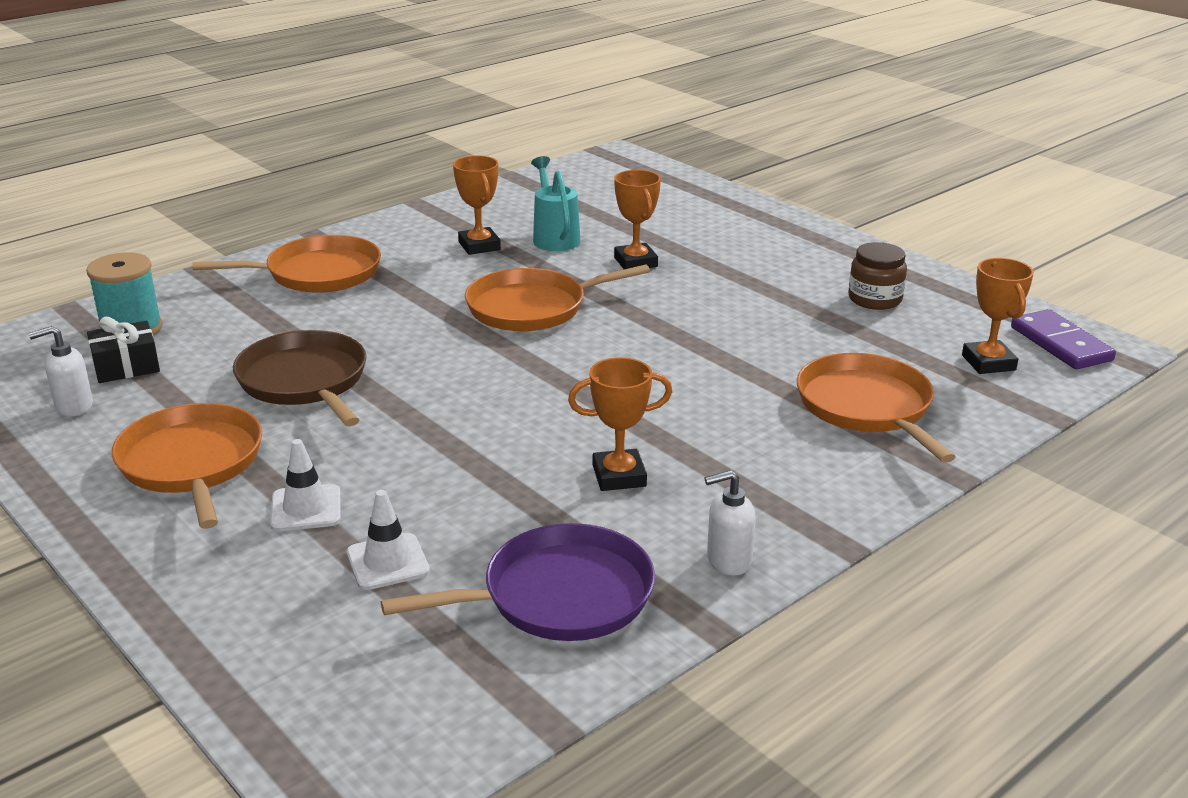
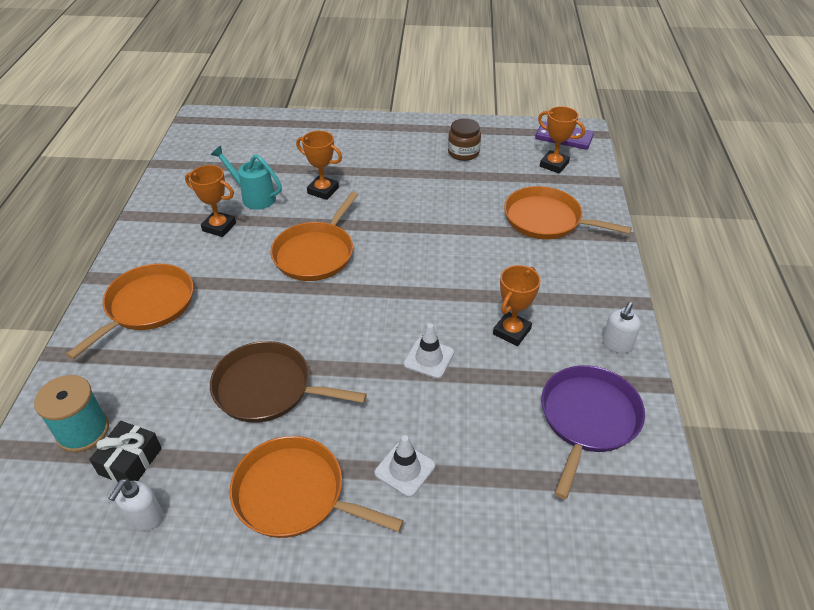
camera: 45 degrees left, 15 degrees up
(387, 562) = (493, 466): white traffic cone -> white traffic cone (429, 358)

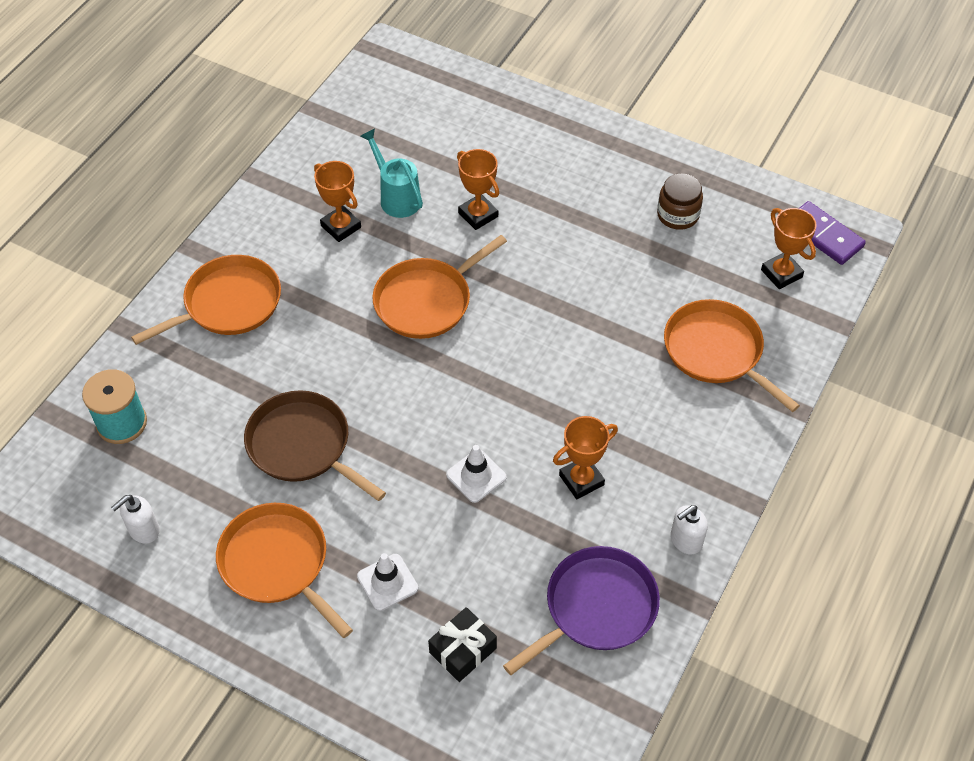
camera: 25 degrees right, 10 degrees up
(130, 461) = (151, 470): black gift -> black gift (462, 650)

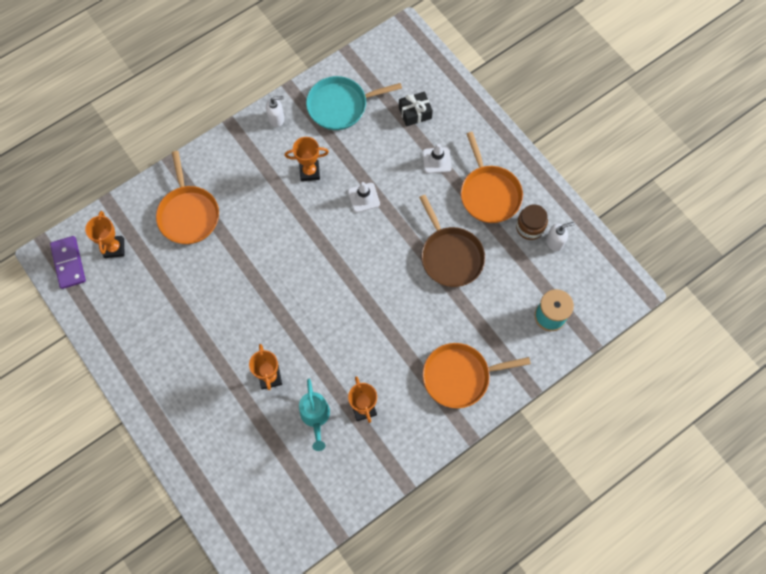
camera: 155 degrees left, 15 degrees up
(427, 301) = (336, 323): orange pan -> none
(596, 608) = (340, 106): purple pan -> turquoise pan
(677, 215) = (144, 319): brown jar -> brown jar (530, 227)

